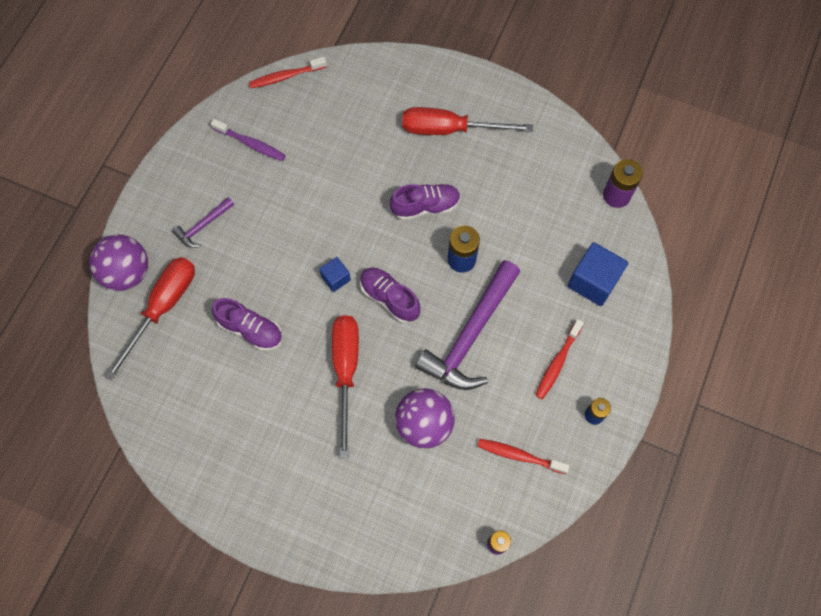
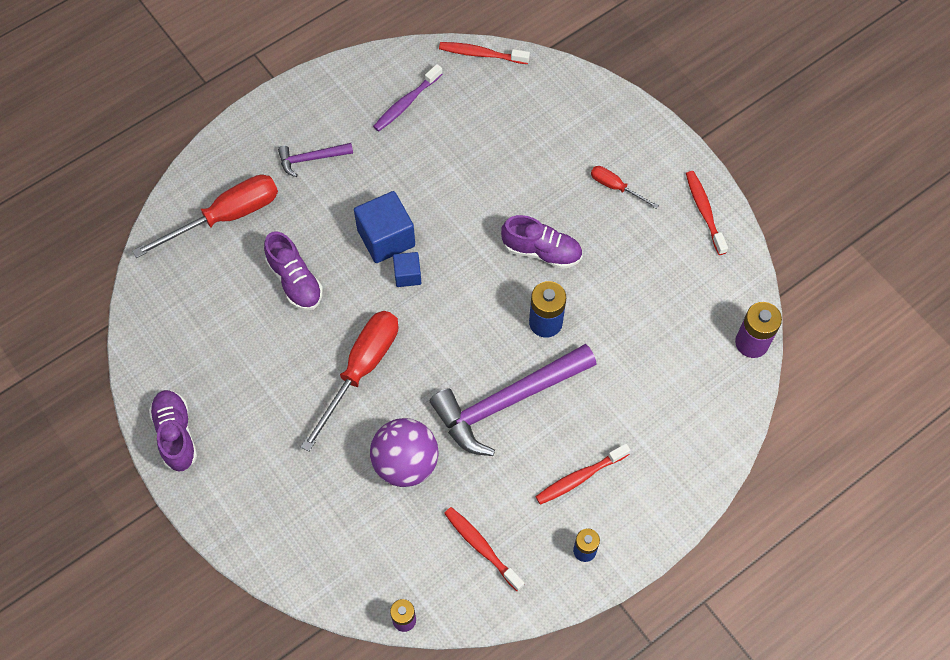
camera: 30 degrees right, 5 degrees down
(127, 273) = (213, 166): purple ball -> none
(251, 144) = (406, 103): purple toothbrush -> purple toothbrush turned 75 degrees clockwise
(389, 298) = (448, 322): purple shoe -> purple shoe (176, 434)
(450, 129) = (615, 187): red screwdriver -> red screwdriver, size x0.50
(524, 115) = (704, 211): none -> red toothbrush
(593, 281) = (670, 417): blue cube -> blue cube (386, 238)

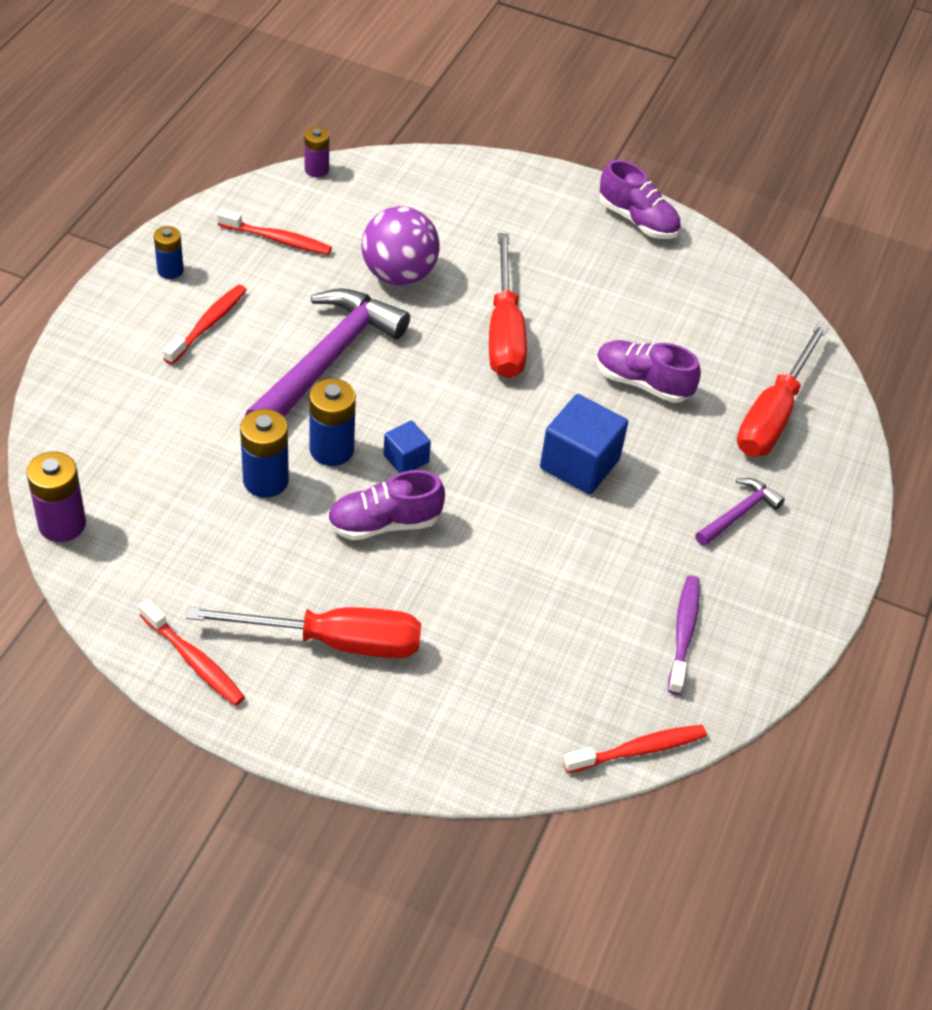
camera: 145 degrees right, 15 degrees down
(407, 275) = (525, 436): blue cube -> blue cube (406, 459)
(602, 317) = (265, 480): none -> blue battery
(615, 187) = (334, 641): red screwdriver -> red screwdriver, size x2.01

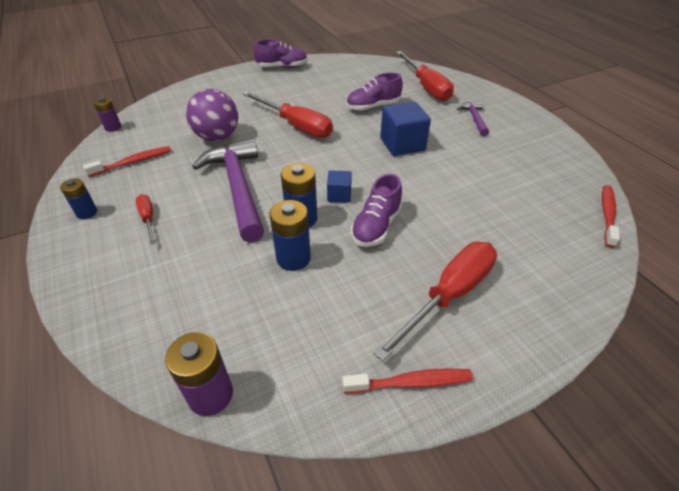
camera: 45 degrees left, 5 degrees down
(208, 324) = (148, 219): red toothbrush -> red screwdriver
(684, 632) = (535, 165): purple toothbrush -> none

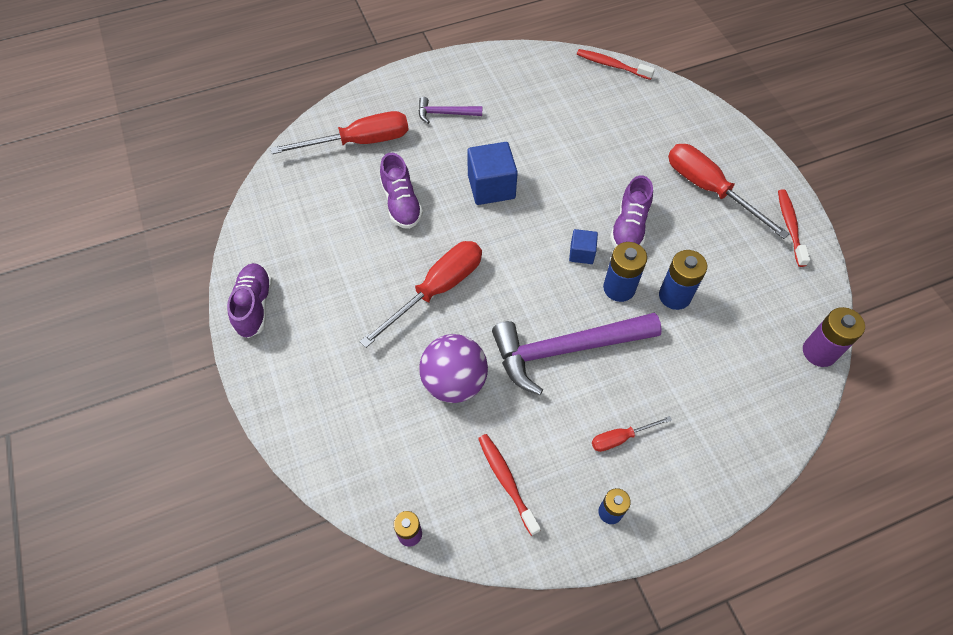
camera: 85 degrees left, 15 degrees up
(376, 226) = (629, 227): purple shoe -> purple shoe turned 75 degrees clockwise

